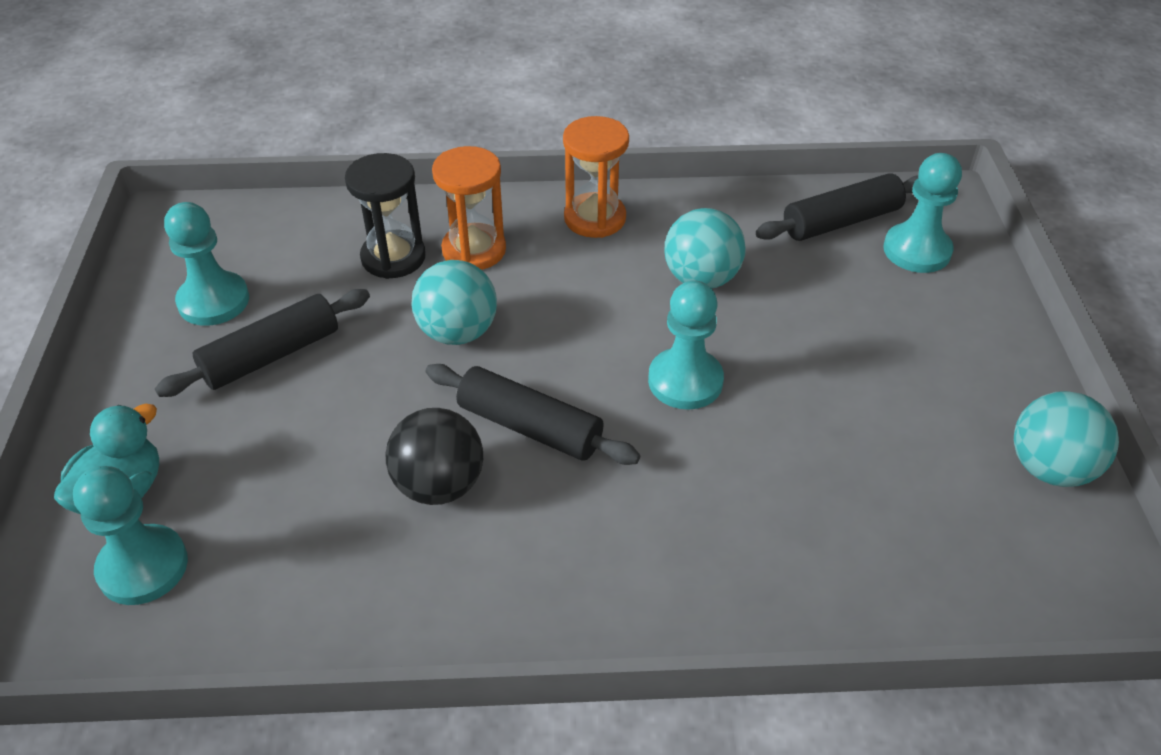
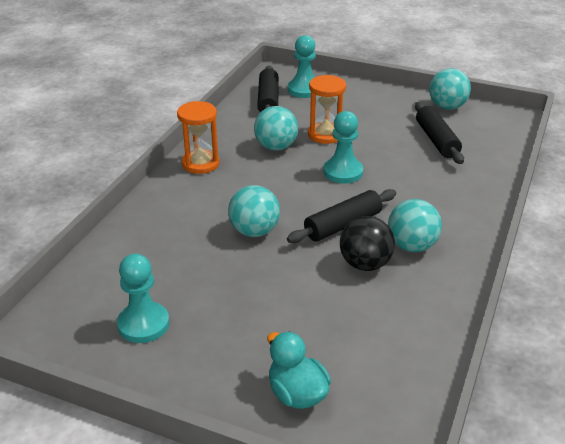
camera: 65 degrees left, 10 degrees down
(143, 567) = (363, 392): turquoise pawn -> none
(271, 355) = (218, 307): black rolling pin -> black rolling pin (436, 140)
(393, 257) = (169, 240): black hourglass -> none
(474, 250) = (190, 209): orange hourglass -> orange hourglass (325, 135)
(520, 534) = (411, 246): none -> turquoise ball

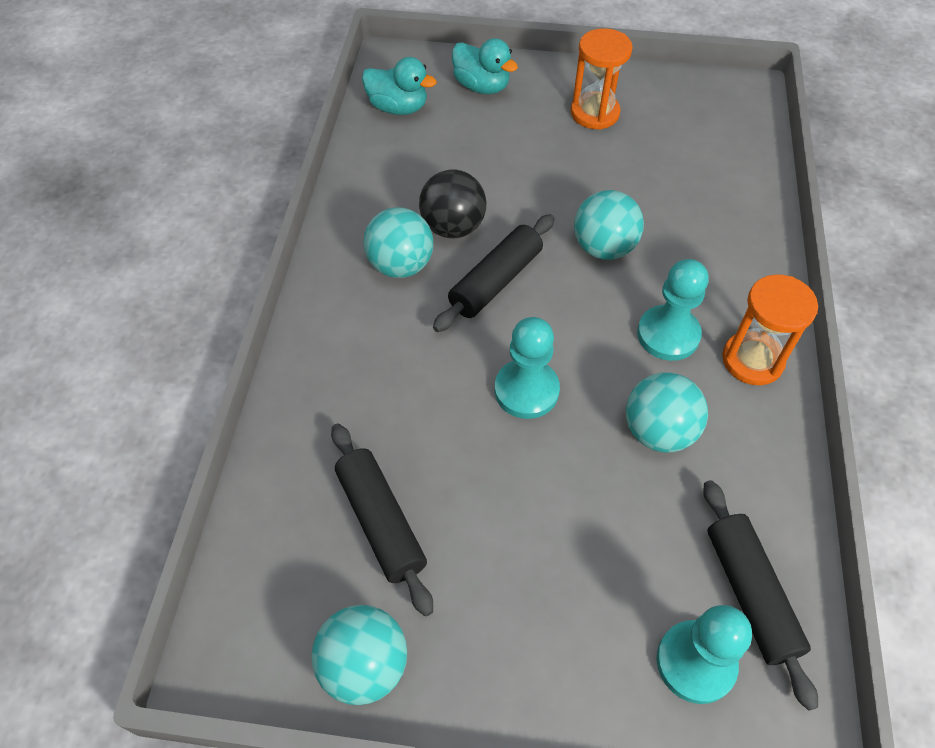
camera: 165 degrees right, 20 degrees up
(143, 324) = (651, 117): turquoise pawn -> turquoise pawn (668, 335)
(325, 135) = (588, 490): orange hourglass -> orange hourglass (594, 113)
(395, 385) = (398, 108): none -> turquoise duck

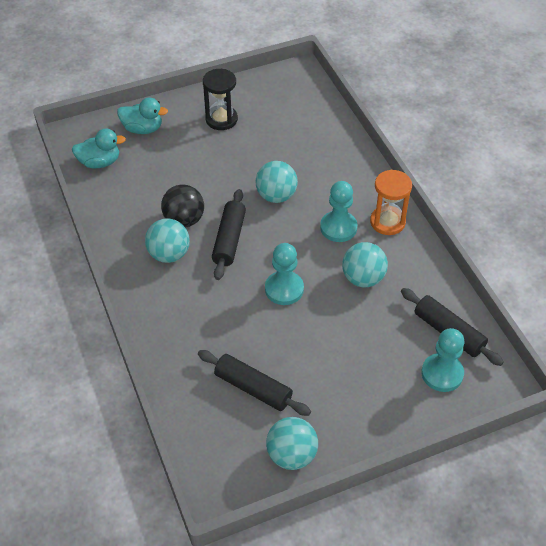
camera: 30 degrees left, 5 degrees down
(594, 113) = (221, 119): orange hourglass -> black hourglass

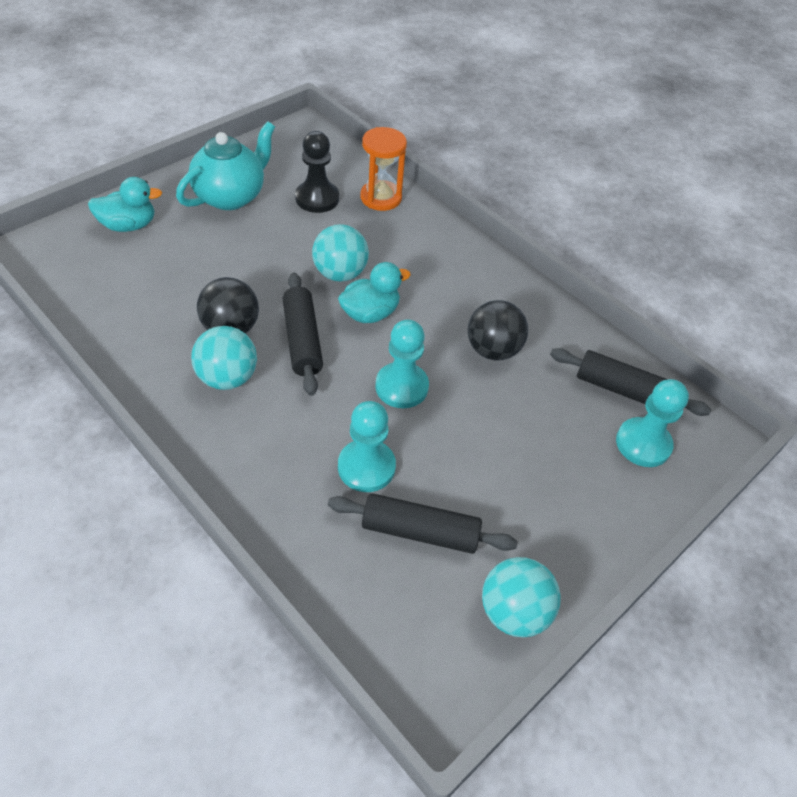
camera: 25 degrees left, 0 degrees up
(100, 162) = (82, 278): turquoise duck -> turquoise duck (370, 313)
(221, 119) = (231, 196): black hourglass -> turquoise teapot
(284, 133) = (317, 198): none -> black pawn
(338, 227) = (434, 296): turquoise pawn -> turquoise pawn (366, 467)
(363, 278) = (492, 350): turquoise ball -> black ball
(387, 222) = (489, 277): orange hourglass -> orange hourglass (381, 198)

